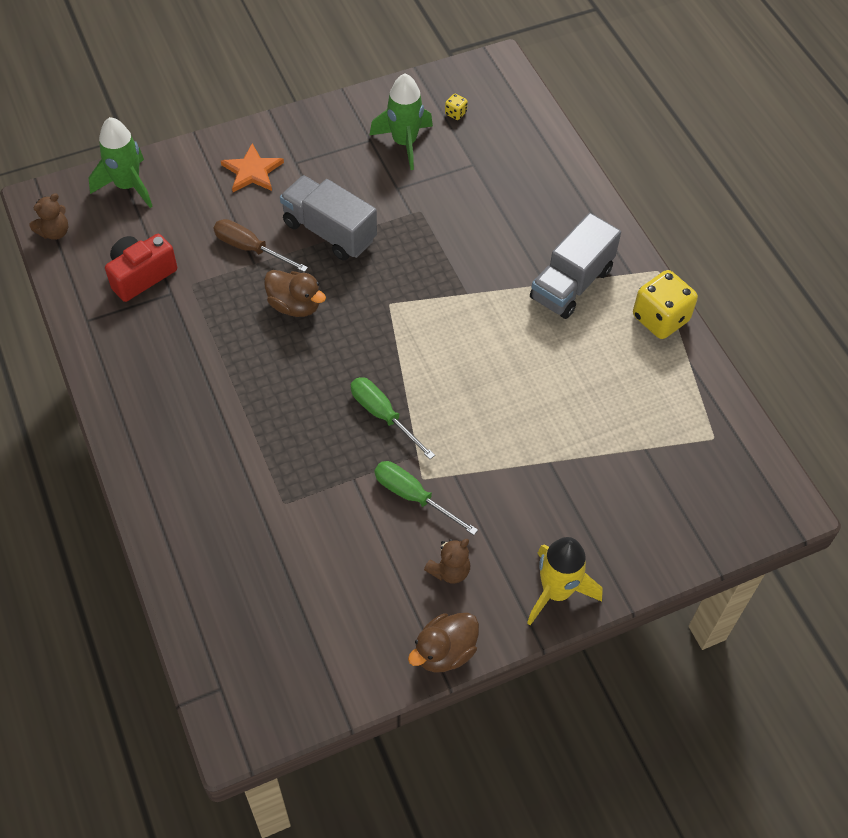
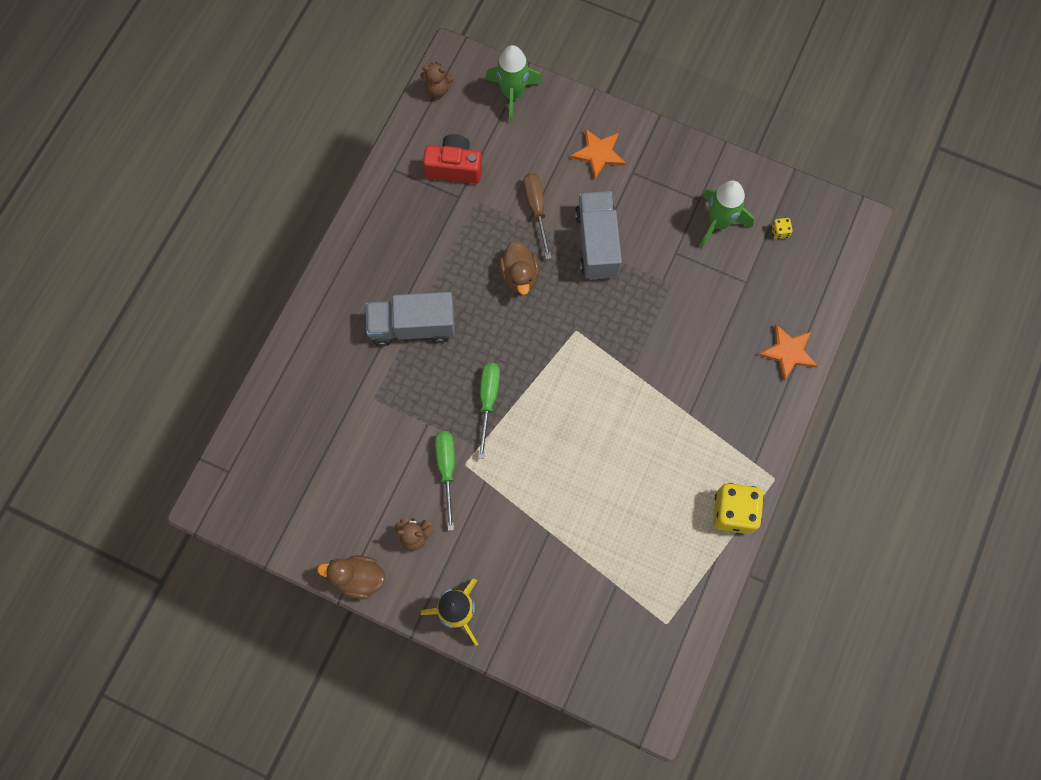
camera: 50 degrees right, 15 degrees up
(561, 183) = (788, 352): none -> orange star
(571, 284) = (705, 430): grey truck -> grey truck (413, 326)

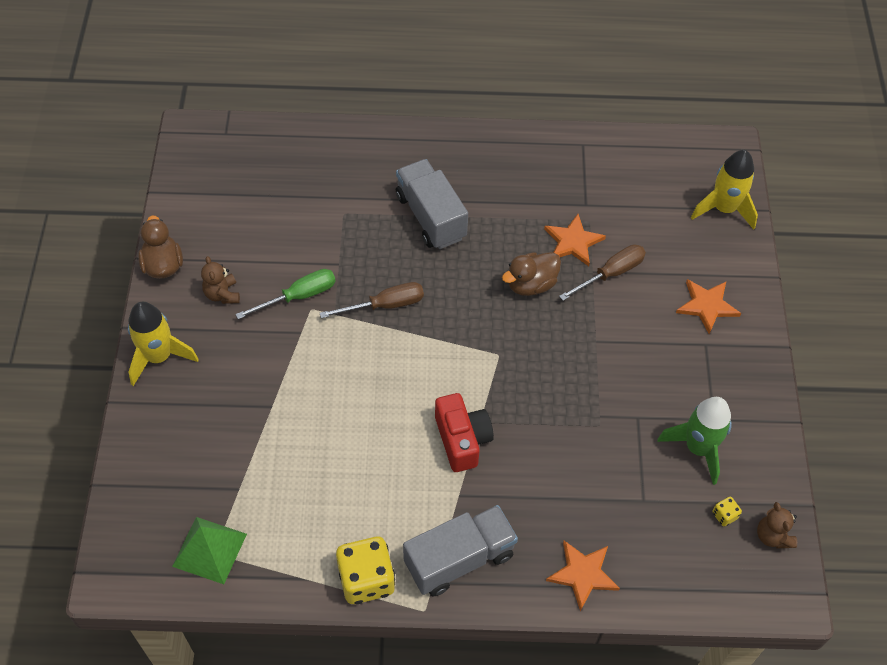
camera: 65 degrees right, 15 degrees down
(437, 89) = (688, 147): brown teddy bear -> brown teddy bear (772, 536)
(454, 167) = (614, 190): red camera -> red camera (462, 440)
(488, 401) = (385, 305): green screwdriver -> brown screwdriver
(492, 224) = (573, 242): none -> orange star
(513, 94) = (724, 209): green rocket -> yellow rocket
(597, 243) = (605, 340): grey truck -> grey truck (459, 559)
(662, 627) = (210, 550): none -> green pyramid

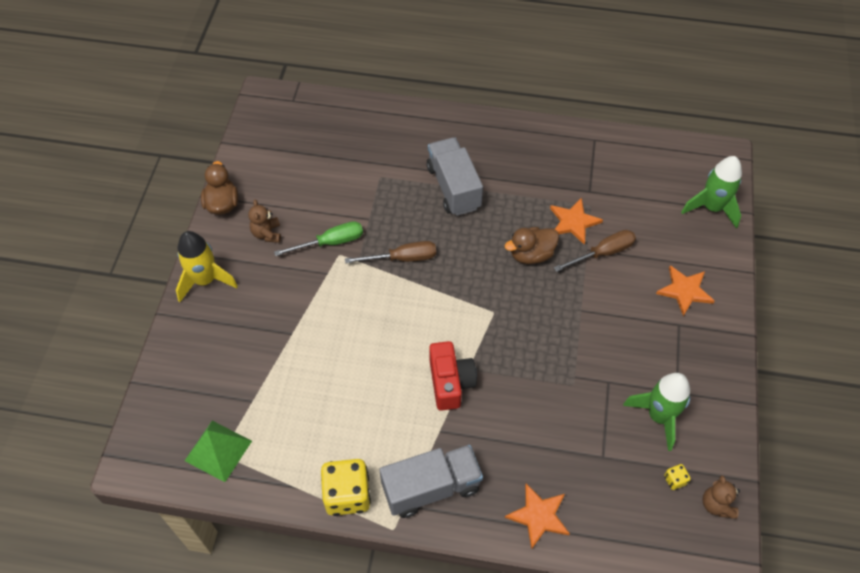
camera: 10 degrees right, 0 degrees up
(724, 209) = (711, 208): yellow rocket -> green rocket

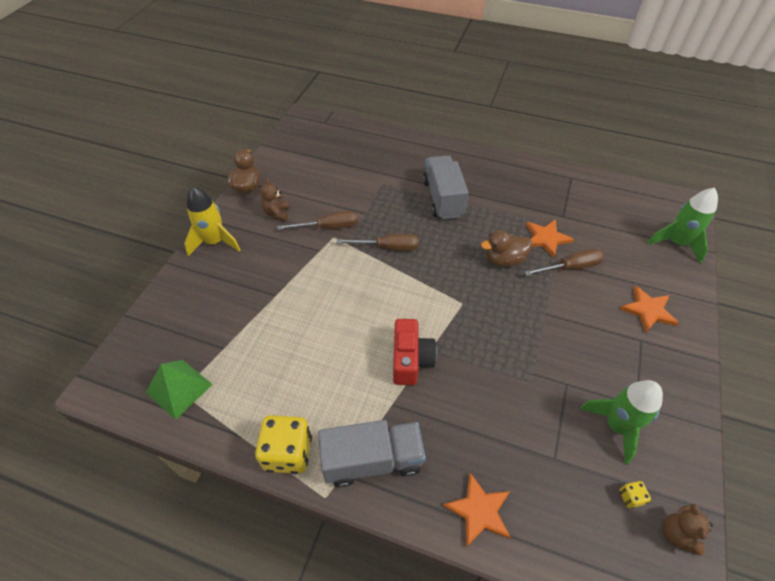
camera: 10 degrees right, 5 degrees down
(330, 242) = (328, 227): green screwdriver -> brown screwdriver

